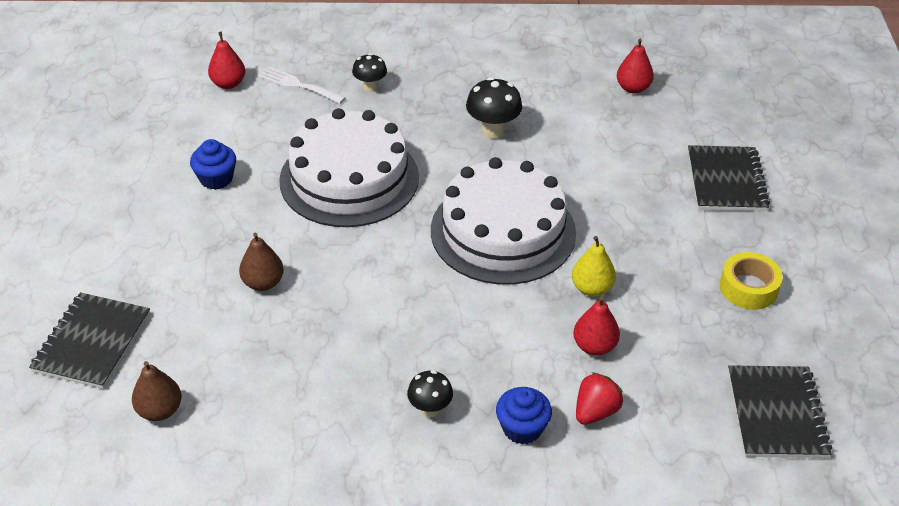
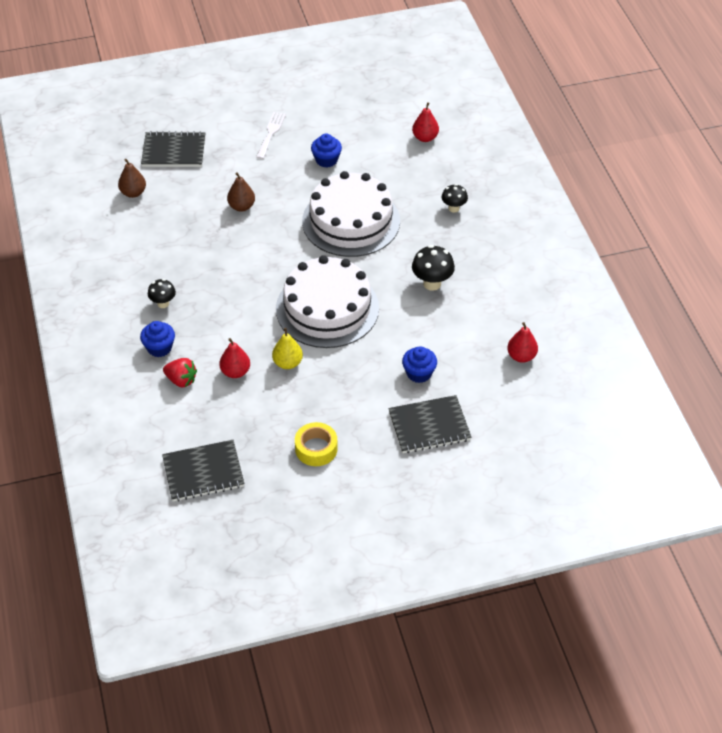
camera: 75 degrees right, 5 degrees up
(298, 85) = (439, 171): white fork -> white fork (271, 133)
(639, 172) = (419, 373): none -> blue cupcake

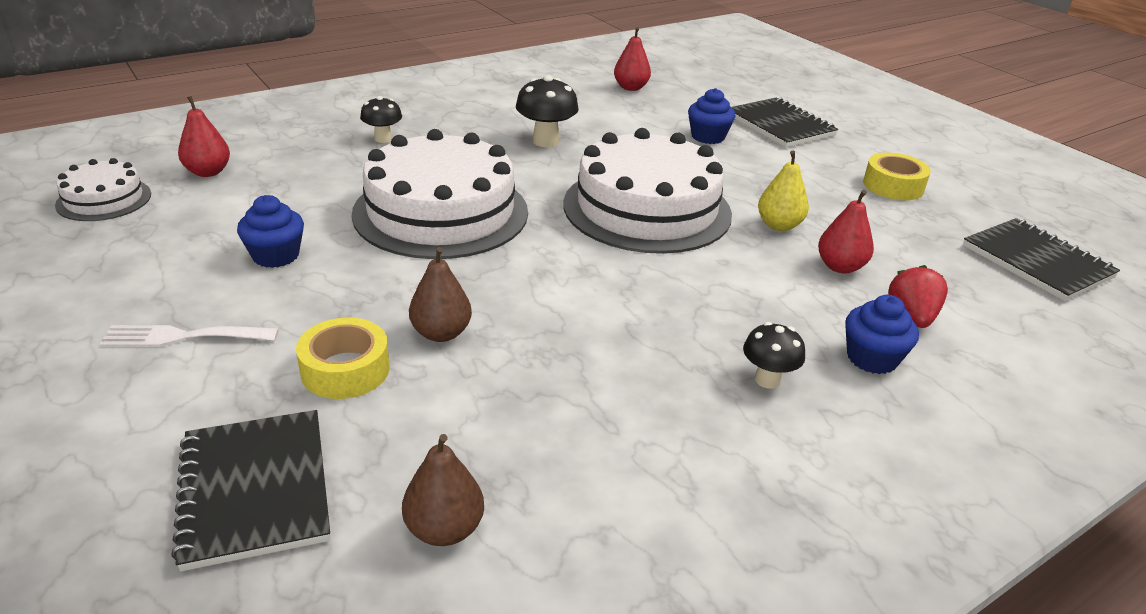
camera: 110 degrees left, 15 degrees down
(229, 176) = (345, 370): none -> yellow tape
(402, 104) = (104, 199): none -> white cake

